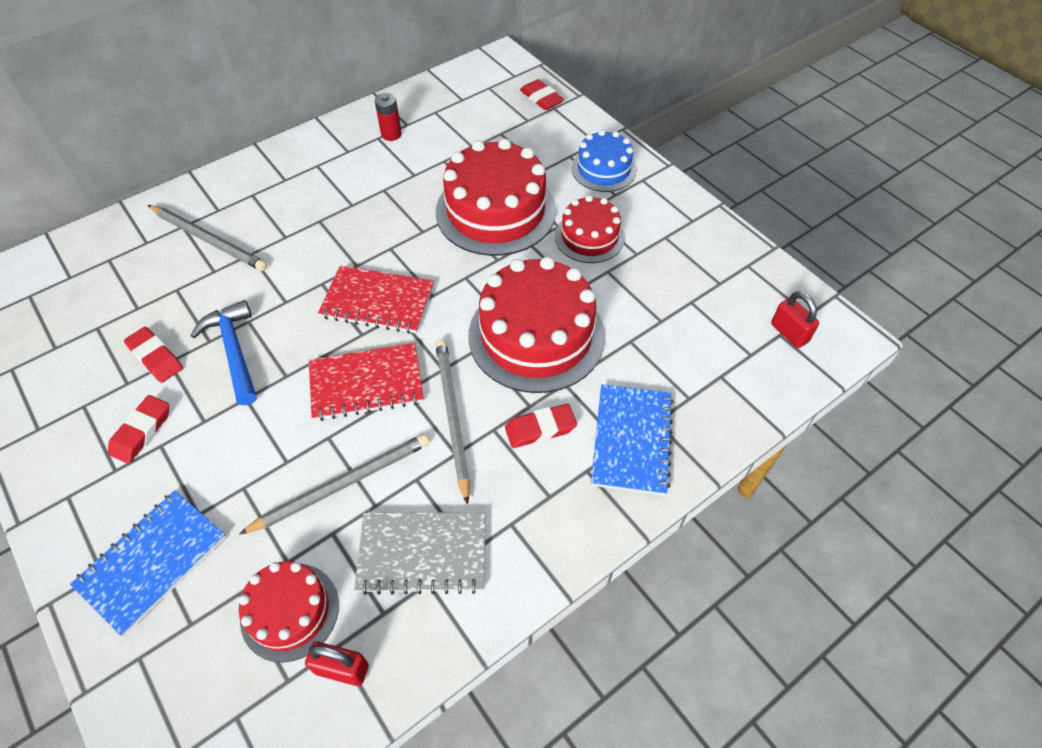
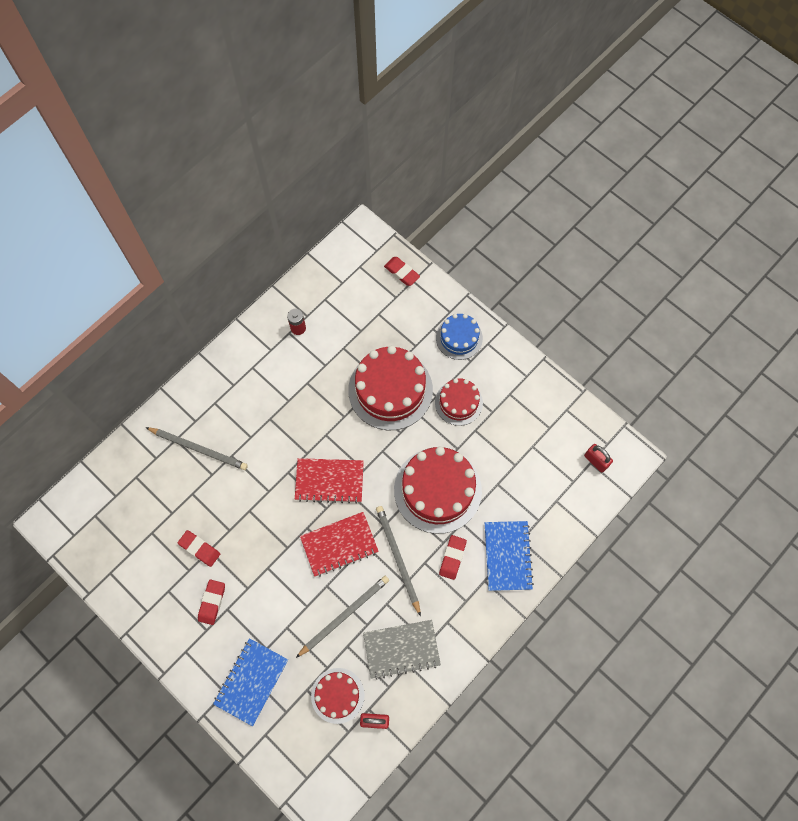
camera: 10 degrees left, 15 degrees up
(234, 351) = (248, 535): blue hammer -> none
(540, 429) = (452, 558): red eraser -> red eraser turned 45 degrees counterclockwise

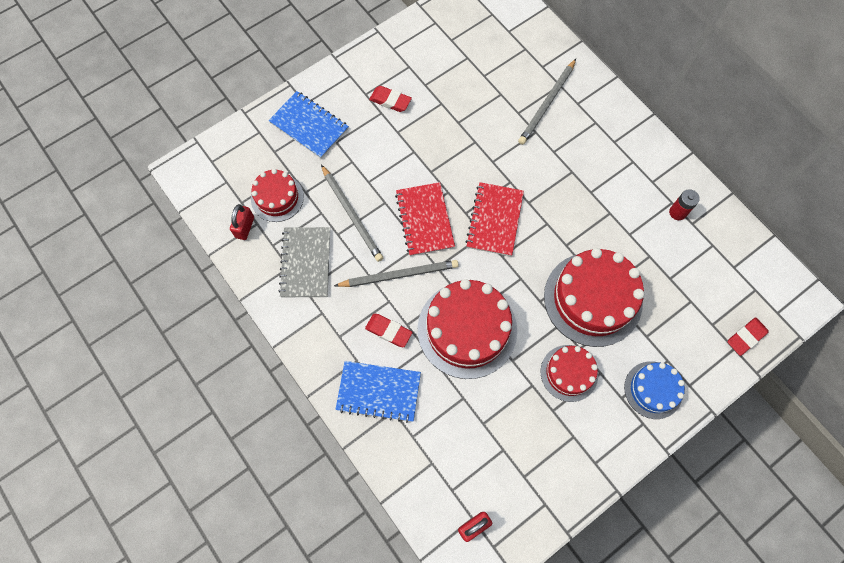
camera: 100 degrees right, 0 degrees up
(199, 549) = (444, 95): red eraser -> none

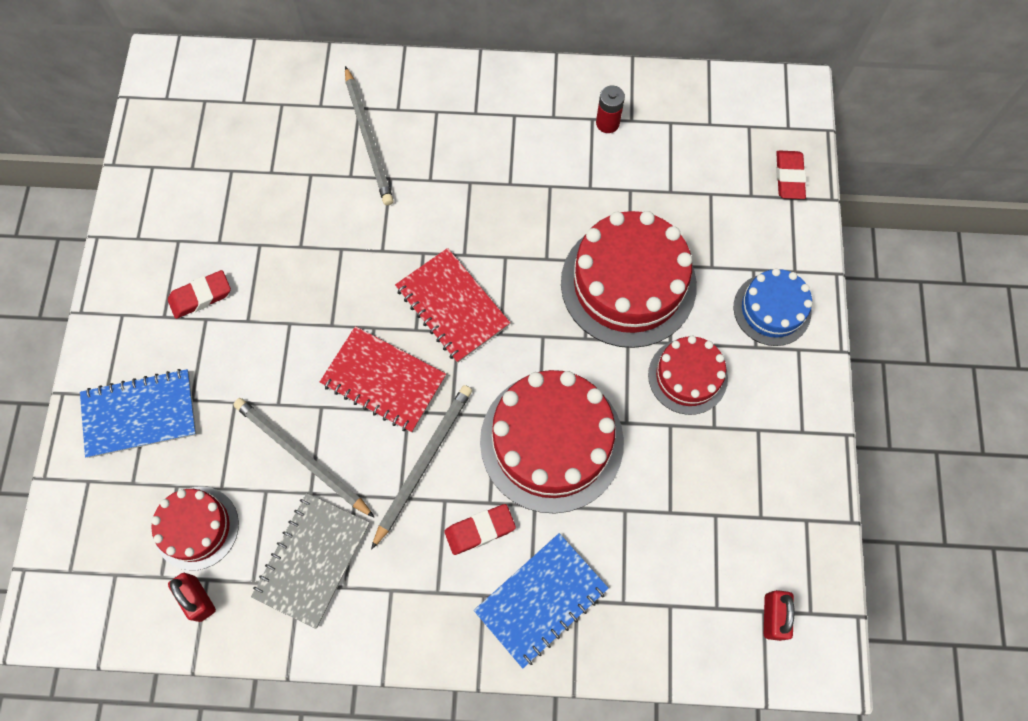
camera: 50 degrees left, 0 degrees up
(306, 263) = (312, 560): grey notebook -> grey notebook turned 75 degrees clockwise
(352, 215) = (301, 456): grey pencil -> grey pencil turned 150 degrees counterclockwise

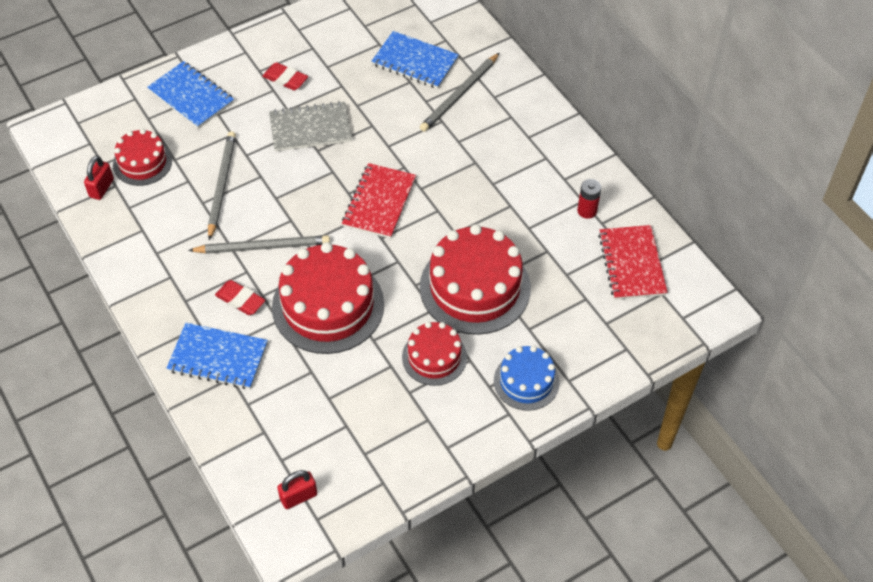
camera: 55 degrees right, 15 degrees down
(287, 152) = (415, 62): none -> blue notebook
(312, 560) = (162, 227): grey notebook -> grey notebook (310, 128)
(383, 380) = (301, 196): red notebook -> red notebook (631, 264)
(789, 177) = (641, 338): red eraser -> none

